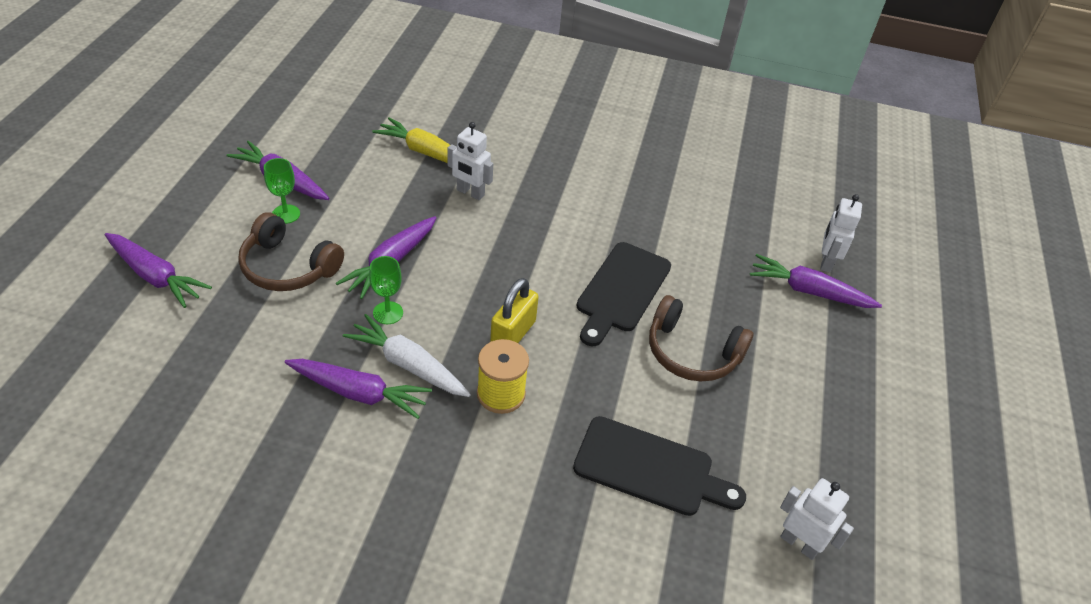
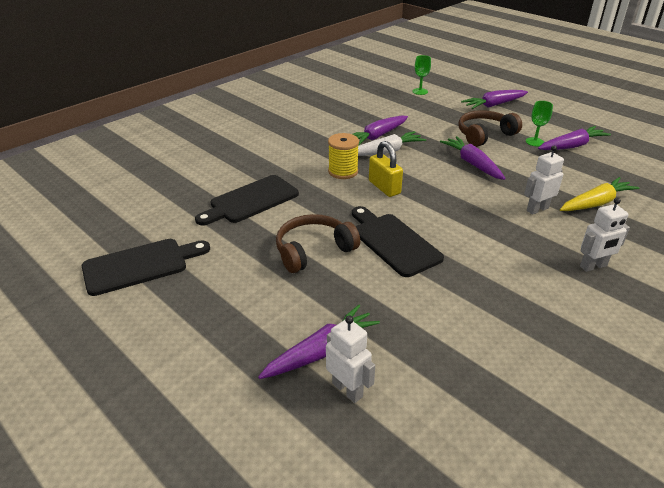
camera: 125 degrees right, 10 degrees down
(388, 313) = (429, 154): green goblet -> green goblet (420, 91)
(799, 543) = (153, 231): white robot -> white robot (593, 266)
(858, 508) = (140, 265): none -> black cutting board

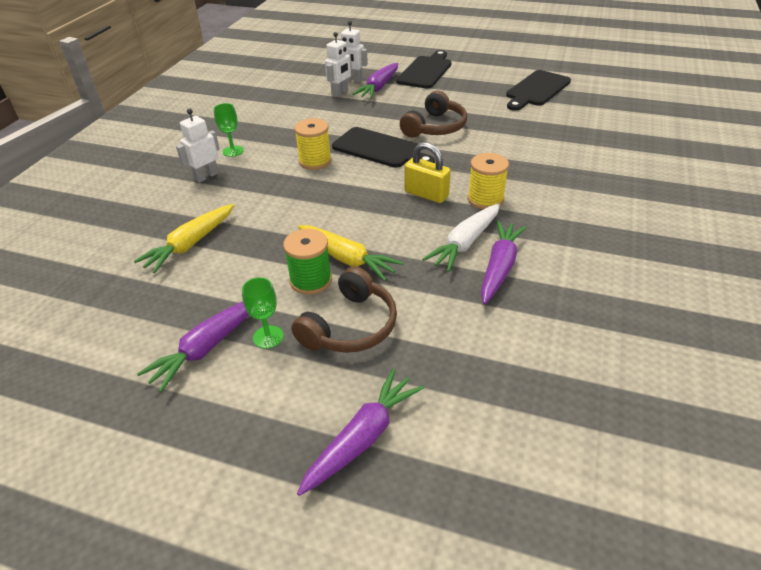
camera: 155 degrees right, 5 degrees up
(250, 201) = (531, 146): black cutting board -> black cutting board (426, 71)
(420, 91) = (535, 433): green goblet -> green goblet (233, 151)
(468, 248) = (315, 161): none -> yellow spool
(472, 164) = (347, 259): purple carrot -> yellow carrot
(502, 159) = (311, 280): none -> green spool
(537, 209) = (257, 217): white robot -> white robot (340, 92)

